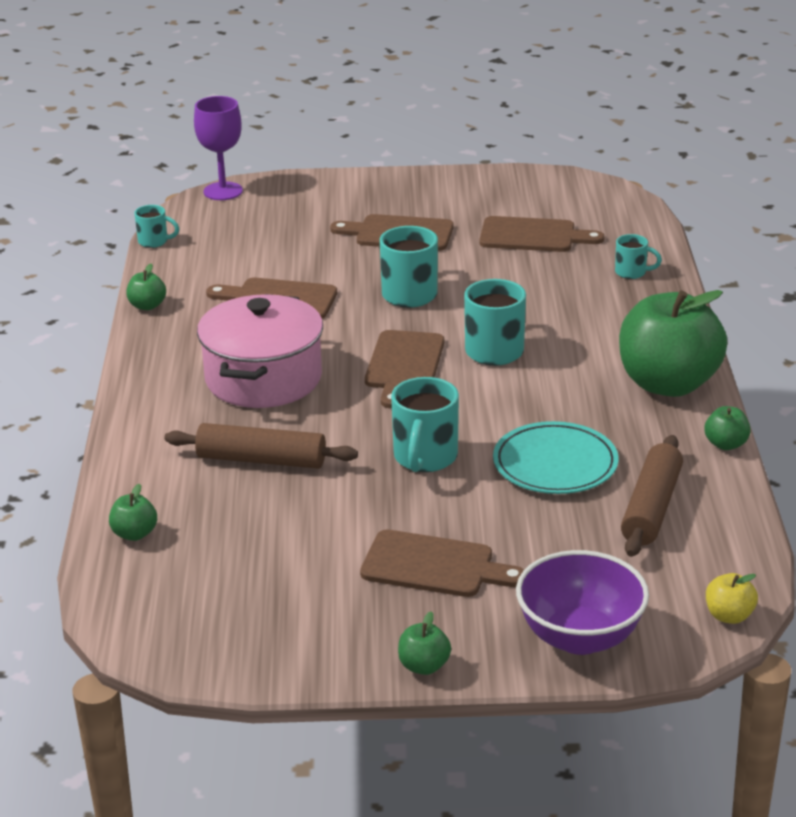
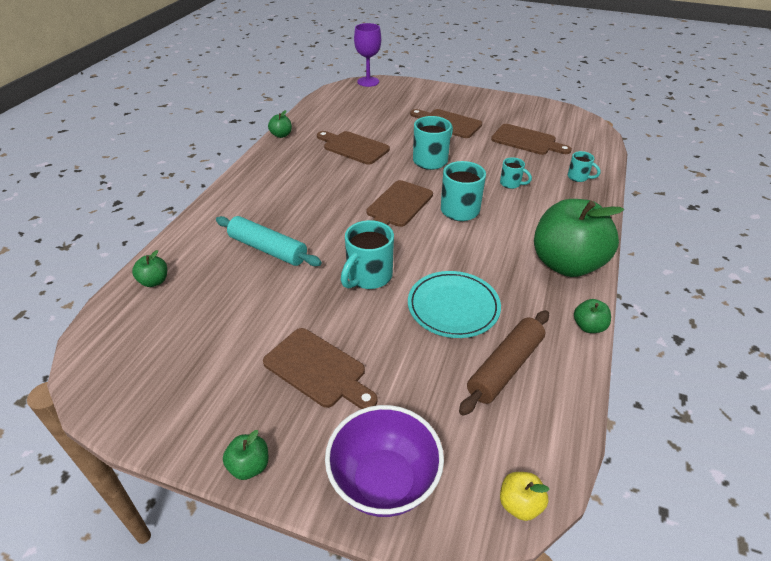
camera: 20 degrees right, 10 degrees up
(154, 242) = (313, 101): turquoise mug -> turquoise mug (511, 184)
(261, 460) = (268, 249): brown rolling pin -> turquoise rolling pin
(263, 379) = (309, 194): pink pot -> none

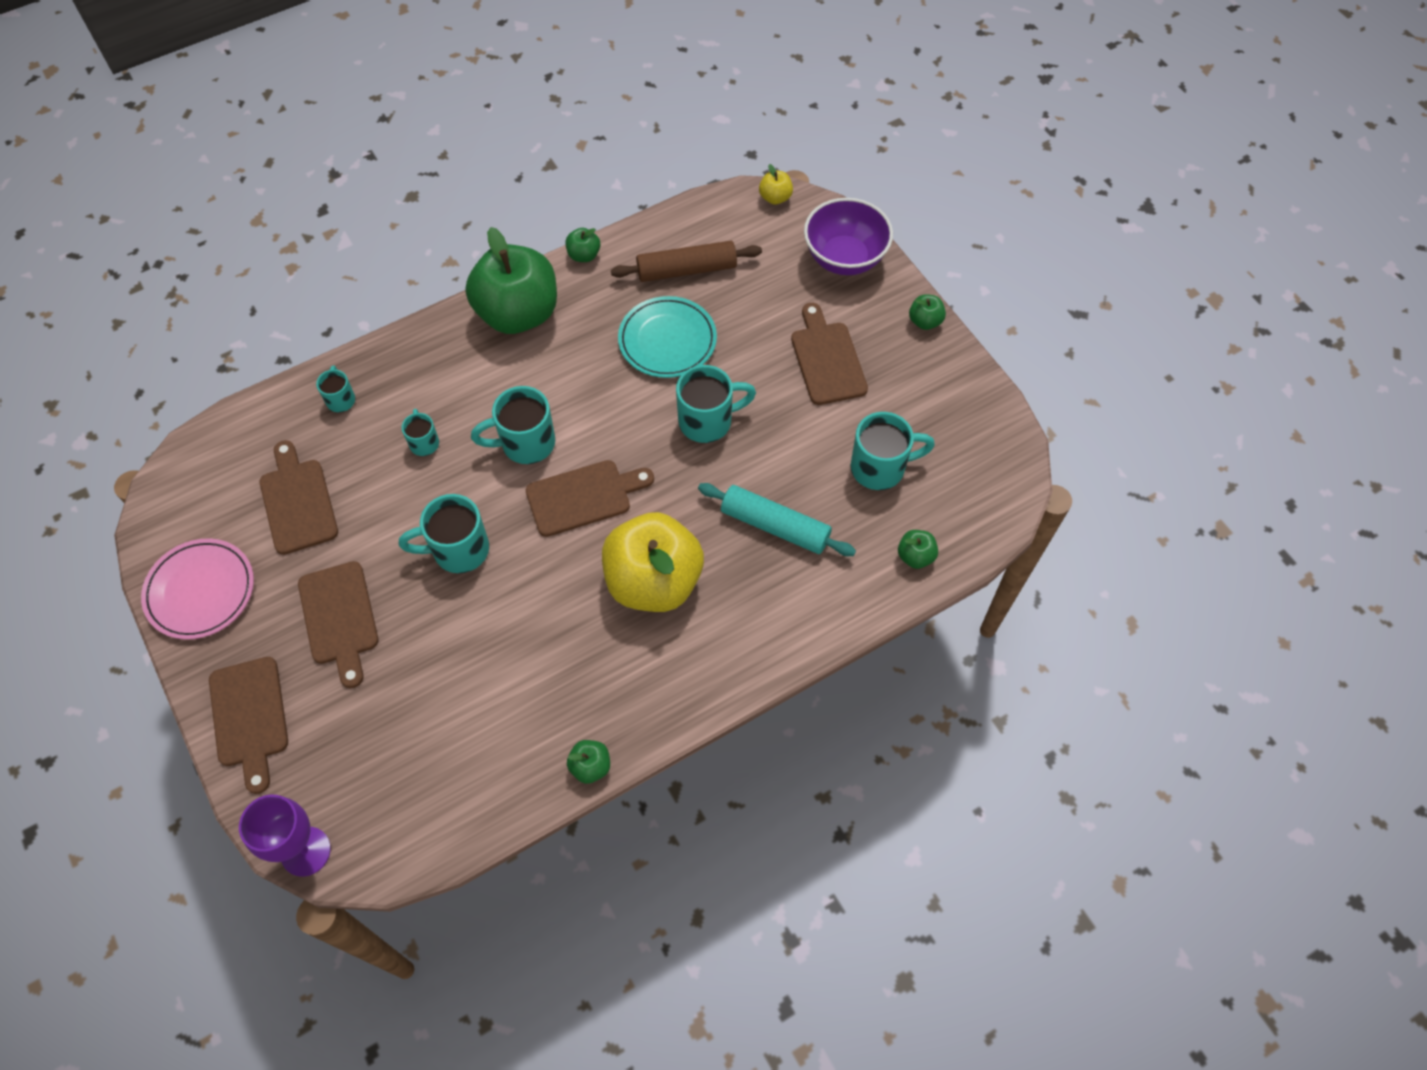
camera: 140 degrees left, 20 degrees up
(215, 318) = (880, 468): none -> turquoise mug
(268, 249) = (775, 526): turquoise rolling pin -> turquoise rolling pin turned 45 degrees counterclockwise
(317, 195) = (653, 581): none -> yellow apple
(353, 147) = (521, 654): brown cutting board -> brown cutting board (249, 717)
(512, 106) = (200, 591): none -> pink plate

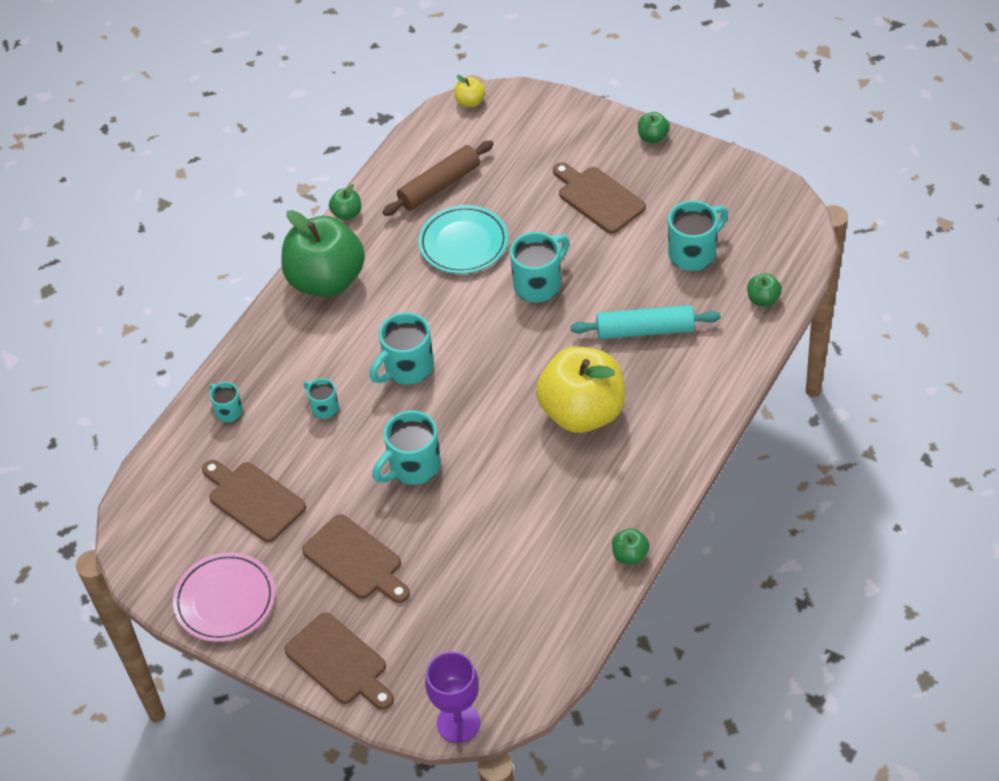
camera: 25 degrees left, 10 degrees down
(584, 497) = (483, 382): brown cutting board -> none
(844, 258) = (558, 121): purple bowl -> none

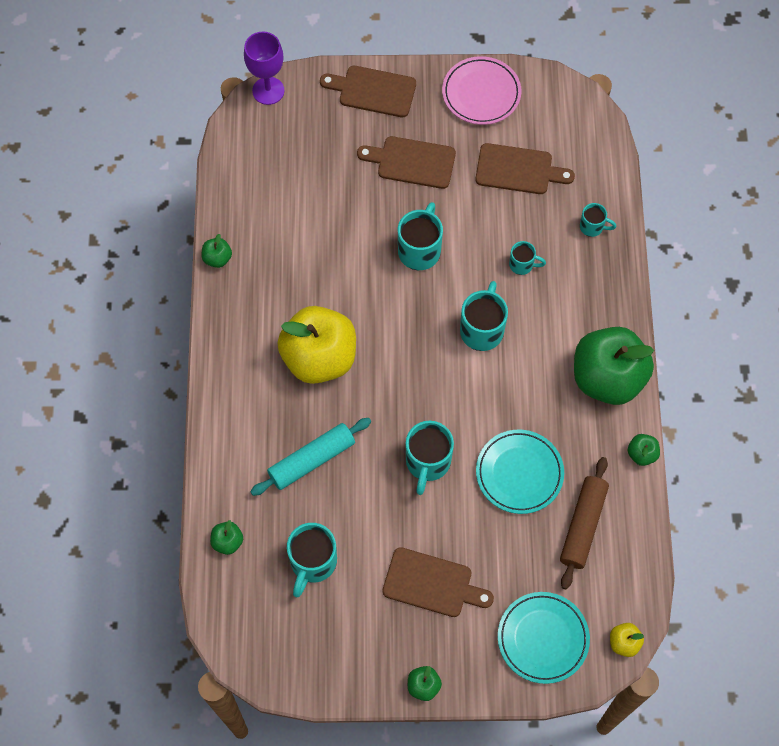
camera: 145 degrees right, 15 degrees up
(533, 129) = (543, 638): none -> turquoise plate

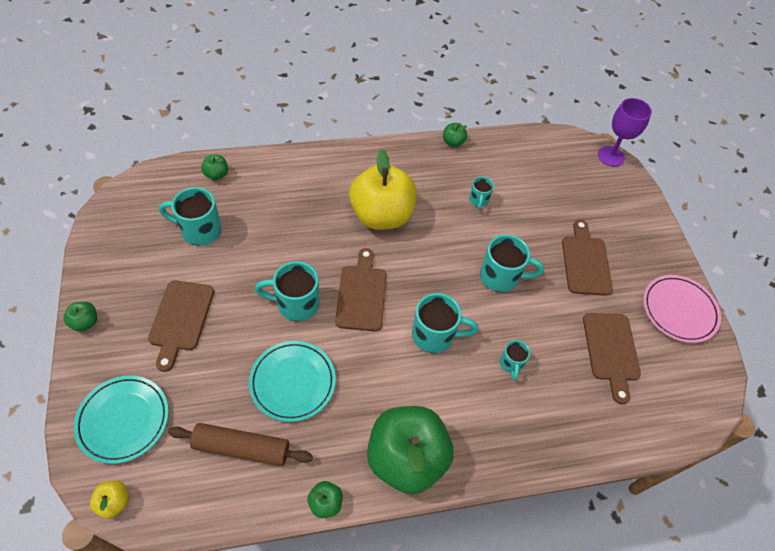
camera: 75 degrees right, 10 degrees down
(311, 460) = (290, 220): turquoise rolling pin -> none
(373, 91) = (643, 226): brown cutting board -> brown cutting board (361, 294)
(592, 227) = (573, 427): turquoise mug -> turquoise mug (478, 200)

